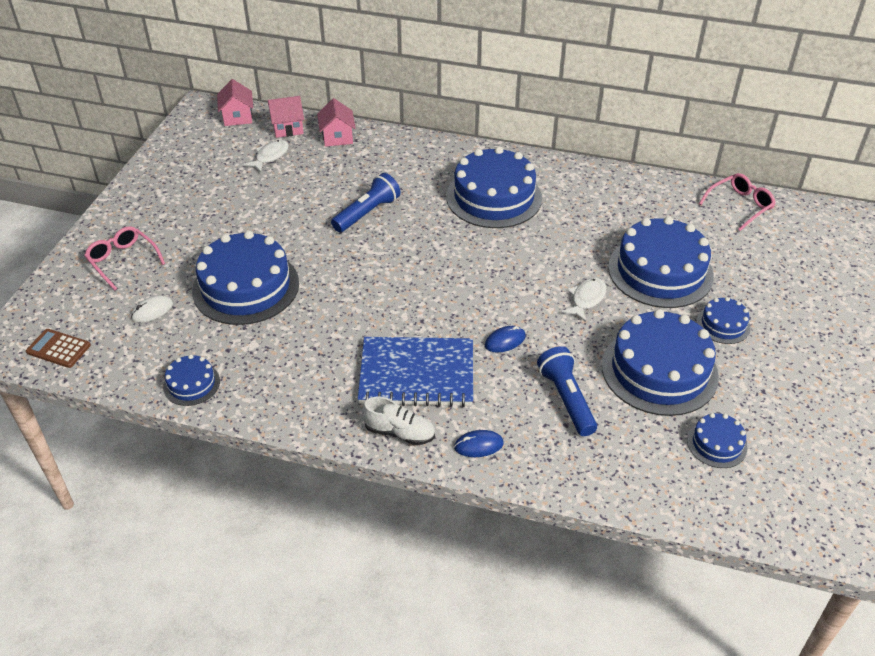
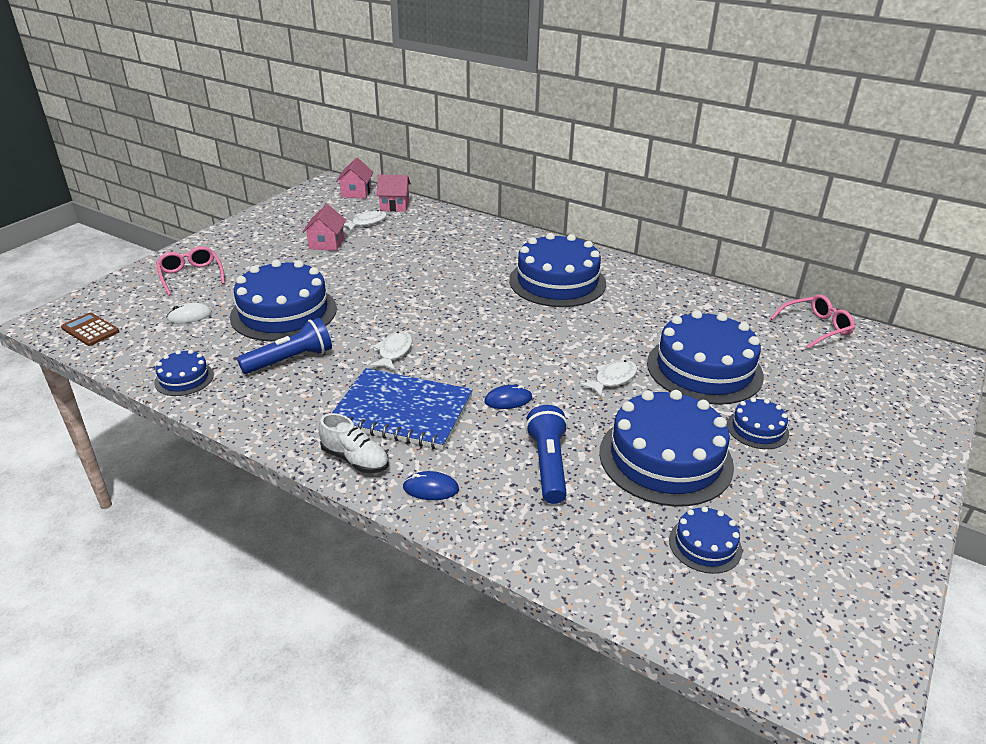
camera: 15 degrees right, 10 degrees down
(337, 137) = (434, 218): pink house -> pink house (326, 243)
(367, 213) = (429, 275): blue flashlight -> blue flashlight (290, 360)
(377, 311) = (394, 352): none -> white fish

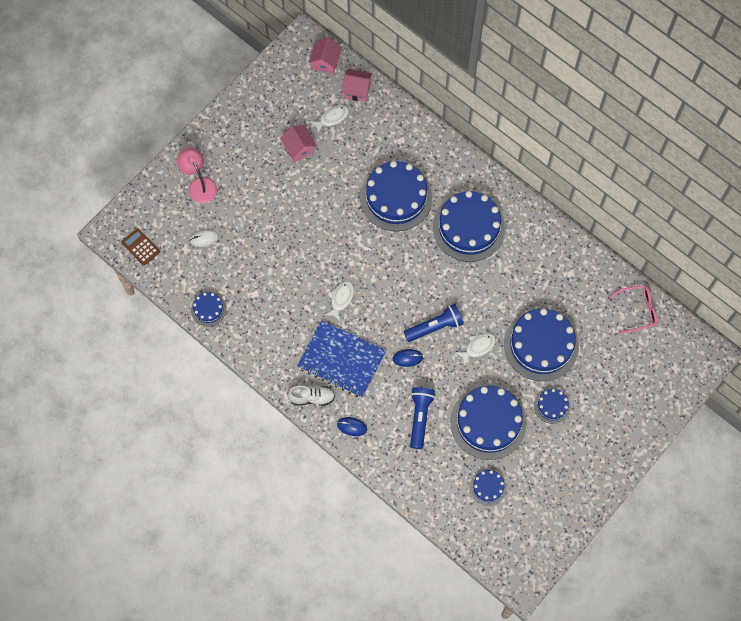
camera: 10 degrees right, 35 degrees up
(191, 276) = (199, 185): pink glasses -> pink lamp
(284, 312) = (268, 242): blue cake -> blue cake (396, 197)
(290, 360) = (273, 298): blue flashlight -> blue flashlight (435, 327)
(326, 243) = (299, 148): pink house -> pink house turned 45 degrees counterclockwise
(355, 459) = (312, 398): white shoe -> white shoe turned 45 degrees counterclockwise

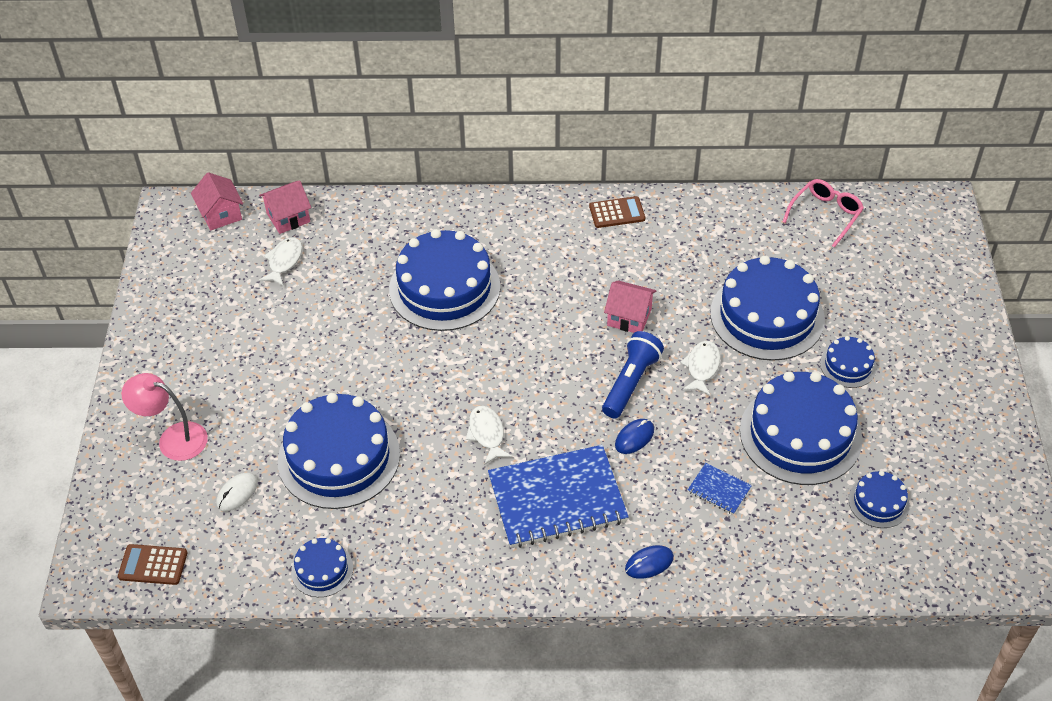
camera: 40 degrees left, 20 degrees down
(299, 148) = (272, 316): pink house -> pink house (629, 317)
(312, 398) = (564, 569): white shoe -> none
(420, 418) = (719, 490): blue flashlight -> blue notebook
(469, 227) = (560, 261): blue cake -> blue cake (339, 457)
(527, 220) = (617, 213): none -> brown calculator

